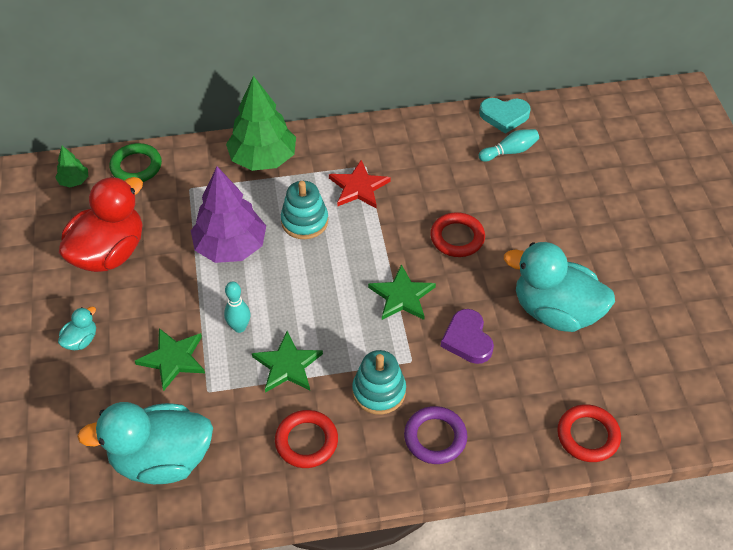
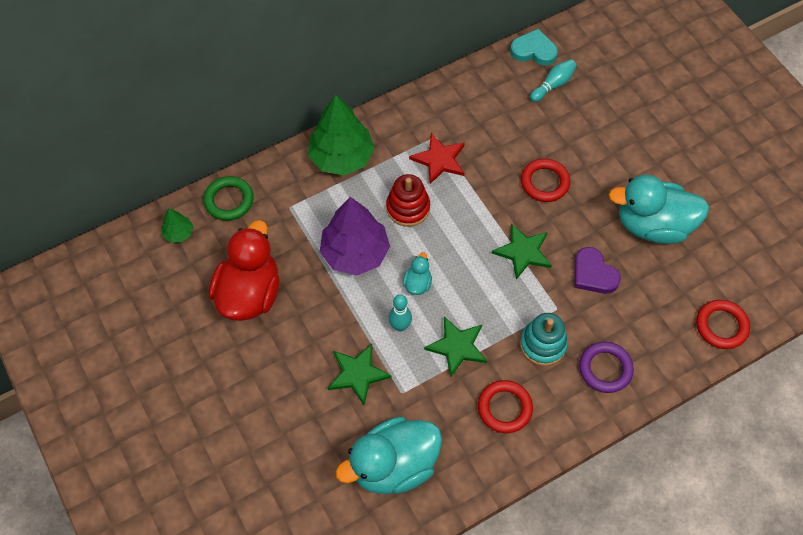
camera: 20 degrees left, 10 degrees up
(81, 340) = (268, 384): turquoise duck -> turquoise duck (417, 283)
(304, 221) = (408, 208): turquoise stacking toy -> red stacking toy
(504, 116) = (533, 51): turquoise heart -> turquoise heart turned 150 degrees counterclockwise

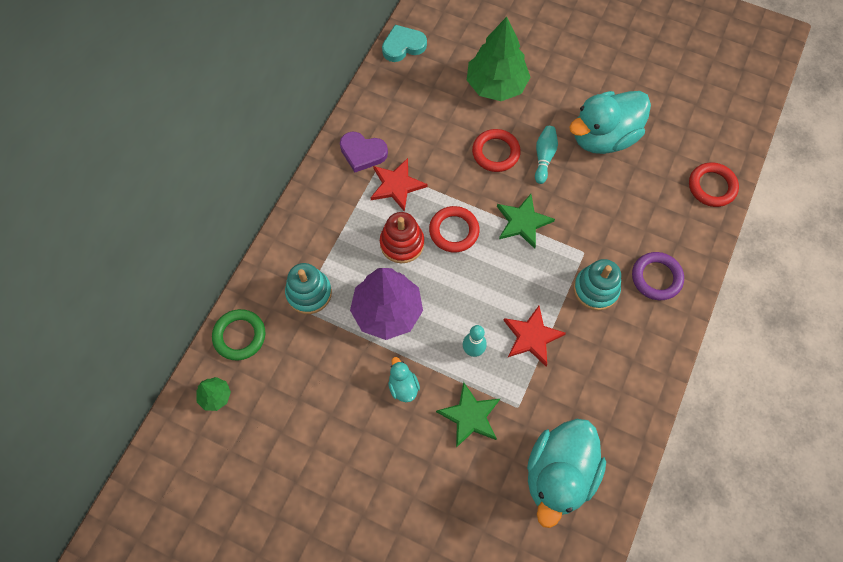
camera: 35 degrees left, 5 degrees up
(249, 293) = (323, 408): red duck -> none
(305, 201) = (309, 293): none -> turquoise stacking toy
(341, 157) = (311, 234): green tree -> green tree (496, 85)
(417, 283) = (459, 304): turquoise duck -> turquoise duck (403, 386)
(457, 346) = (532, 336): green star -> red star
(504, 408) = (607, 363): red ring -> red ring (454, 231)
(553, 85) = (440, 66): turquoise bowling pin -> turquoise bowling pin (544, 157)
(593, 274) = (589, 205): purple heart -> purple heart (362, 153)

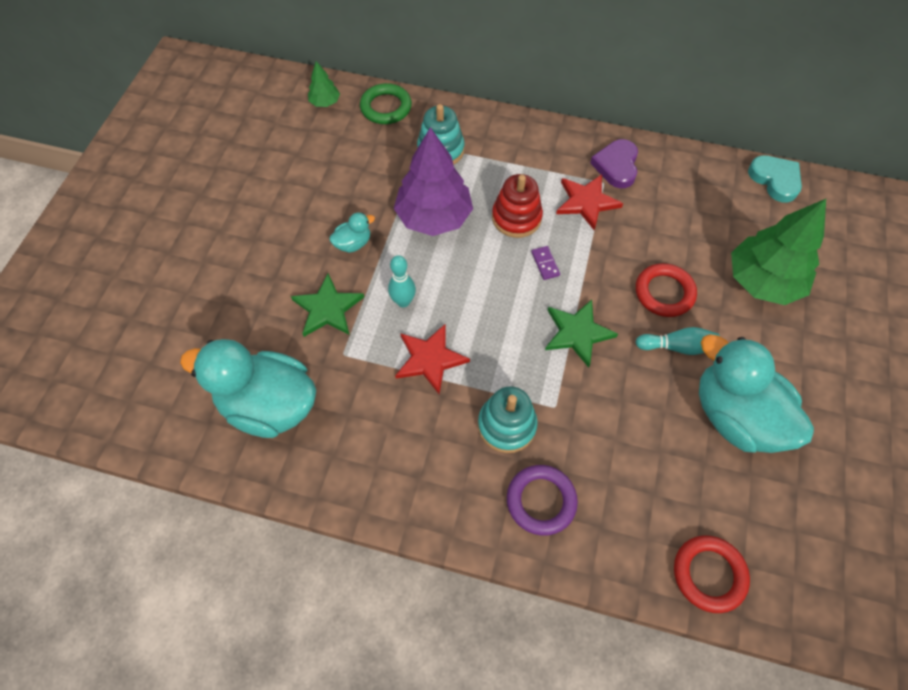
camera: 80 degrees right, 5 degrees down
(454, 231) = (545, 264): red ring -> purple domino

